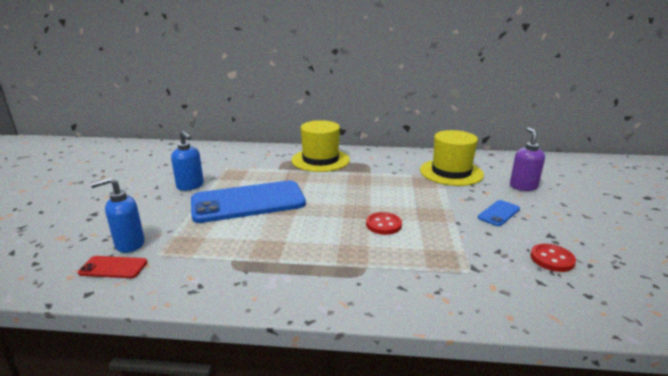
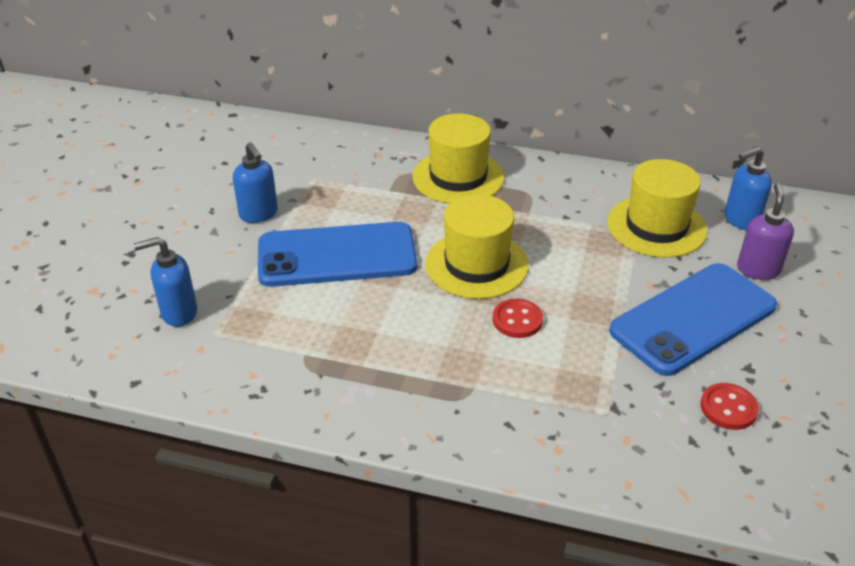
camera: 10 degrees right, 15 degrees up
(113, 267) = (161, 348): red phone -> none
(345, 199) = (476, 264): none -> yellow hat
(498, 166) = (741, 220): none -> blue soap dispenser
(498, 213) = (693, 319): blue phone -> blue phone, size x2.34

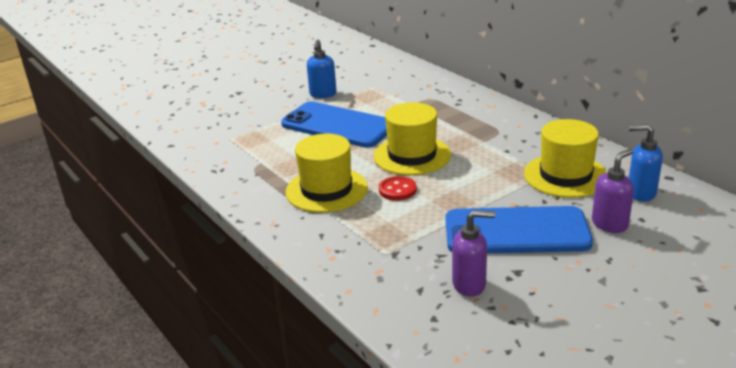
camera: 40 degrees right, 10 degrees down
(178, 313) = (226, 124): blue soap dispenser -> none
(458, 177) = (463, 110): yellow hat -> yellow hat (326, 190)
(728, 408) = (469, 285): red button -> purple soap dispenser

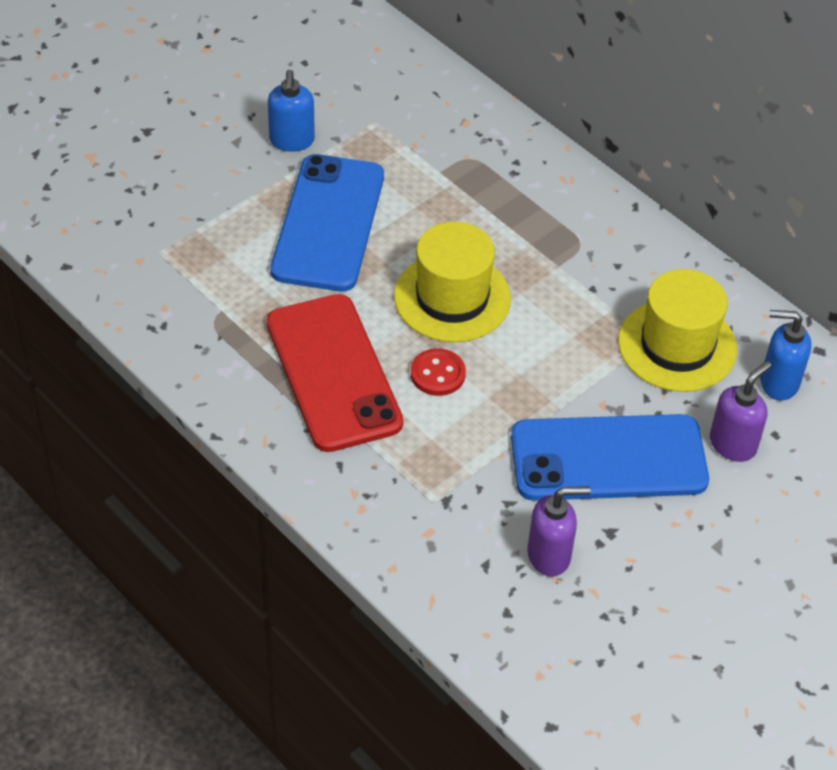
camera: 10 degrees left, 20 degrees up
(326, 190) = (333, 373): yellow hat -> red phone
(338, 125) = (328, 223): blue phone -> blue phone turned 75 degrees clockwise

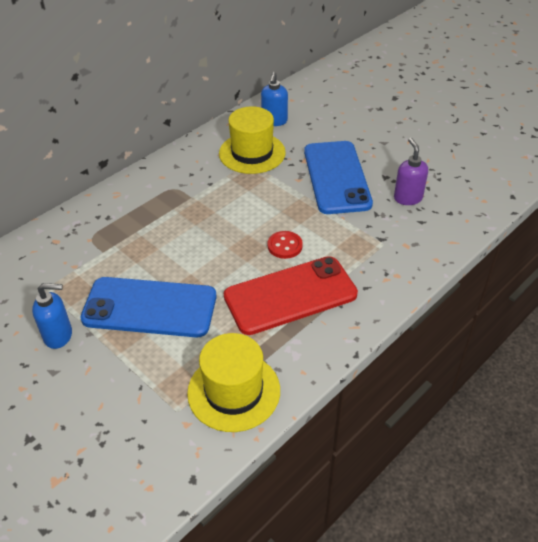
camera: 90 degrees left, 5 degrees down
(452, 298) = (220, 242): yellow hat -> yellow hat (234, 391)
(733, 444) = (318, 136): purple soap dispenser -> none

